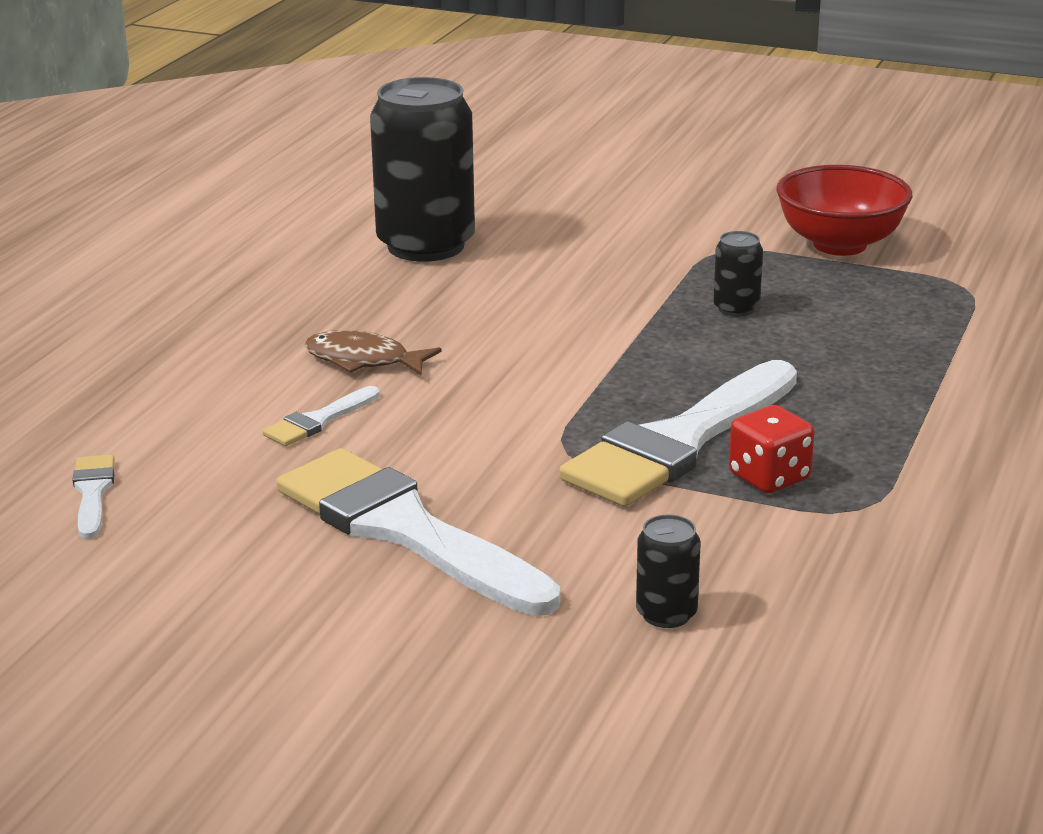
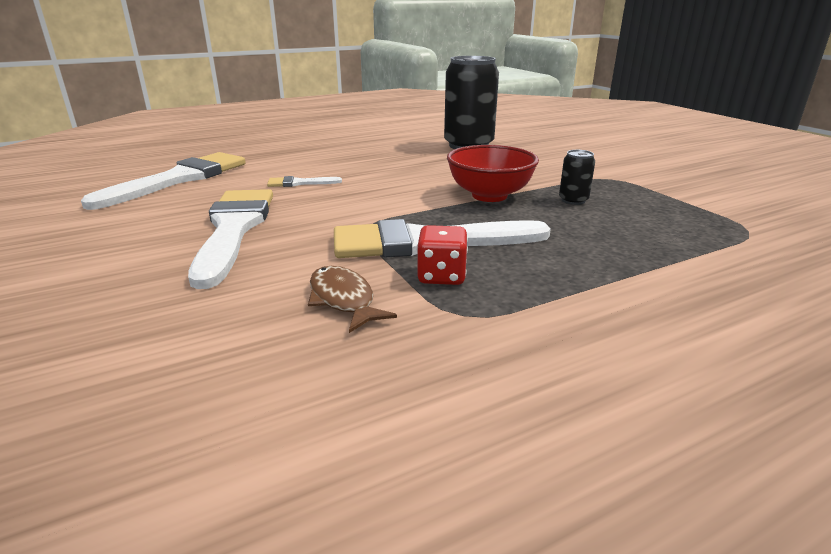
camera: 40 degrees right, 0 degrees up
(93, 493) = (179, 179): white brush -> white brush, size x2.31
(363, 360) = (361, 171): brown fish -> brown fish (343, 300)
(666, 614) = (242, 317): black can -> none
(839, 245) = (687, 192): red bowl -> red bowl (489, 195)

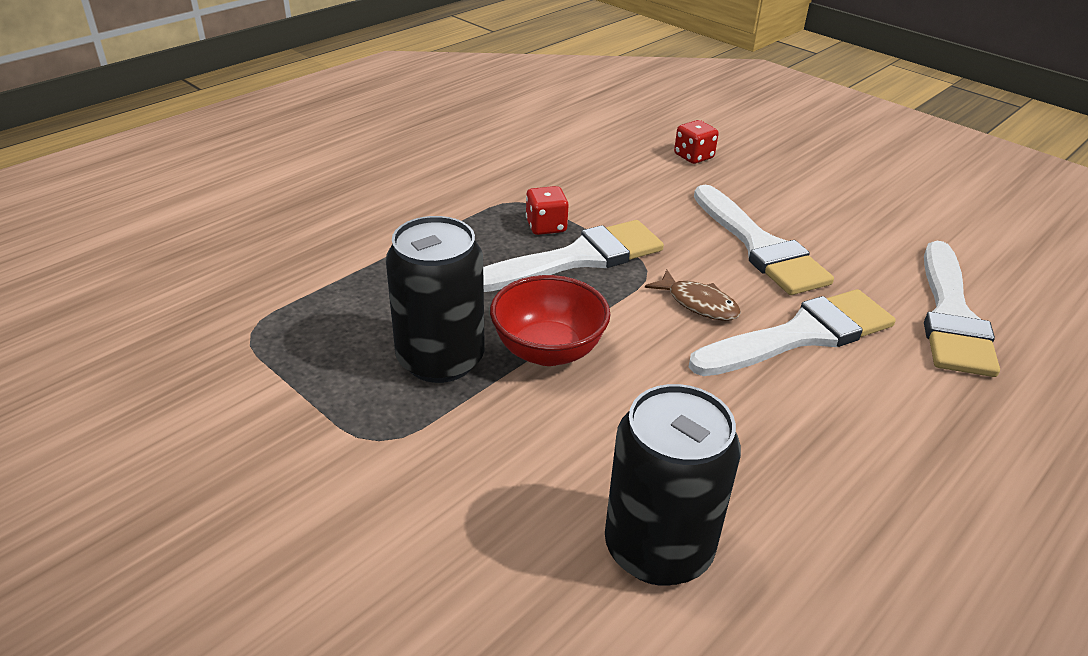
camera: 160 degrees right, 10 degrees up
(108, 350) = (693, 156): none -> red dice
(299, 183) = (801, 335): white brush -> white brush, size x2.31
(343, 300) = (600, 199): brown fish -> brown fish (698, 304)
(573, 200) = (440, 359): black can -> black can, size x2.29

